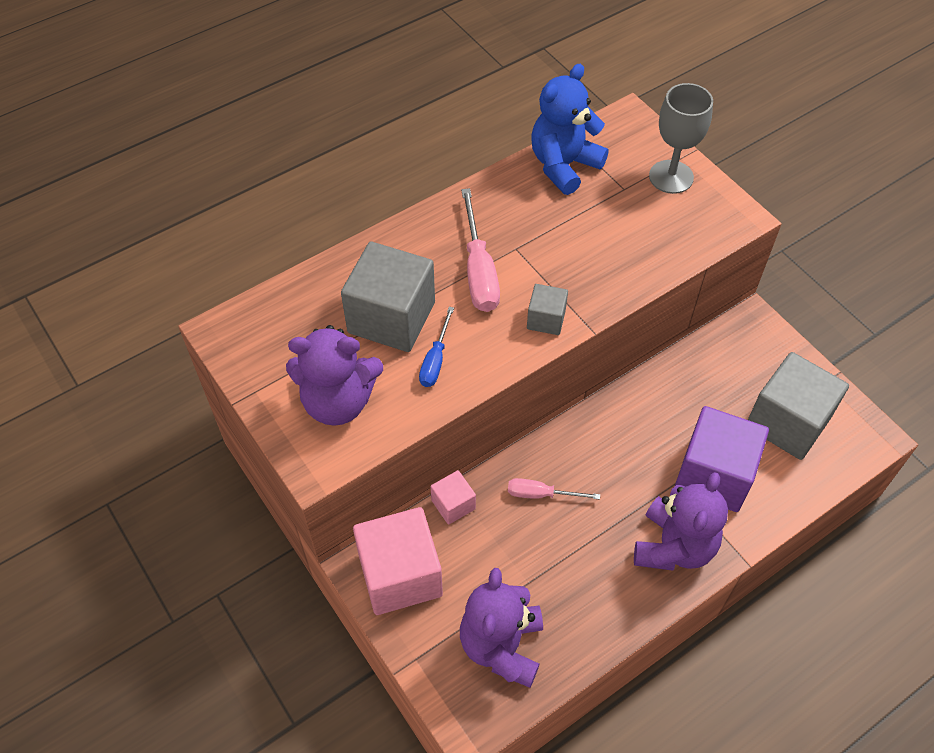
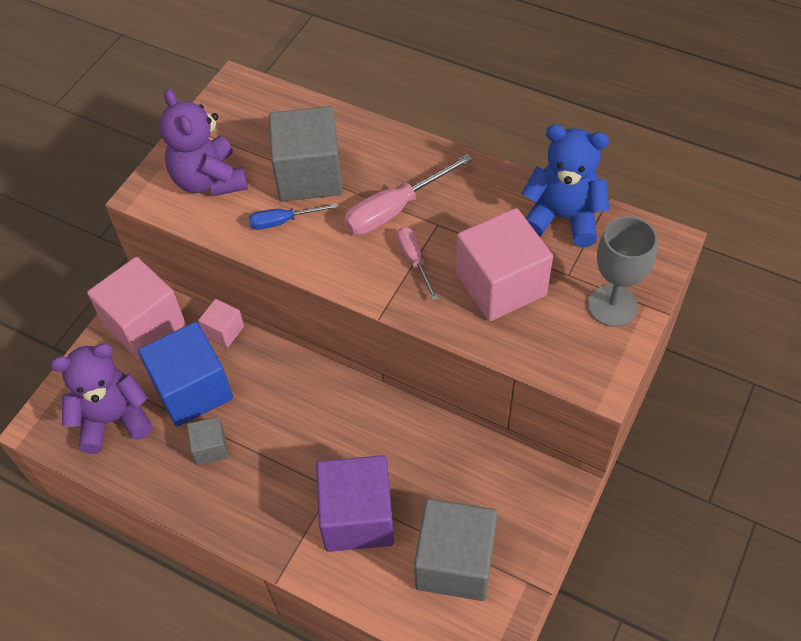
camera: 65 degrees right, 0 degrees up
(507, 558) = (192, 390): none -> blue cube
(541, 494) = (265, 388): pink screwdriver -> pink screwdriver (414, 260)
(546, 319) = (371, 277): grey cube -> grey cube (210, 448)
(608, 235) = (501, 285): none -> pink cube
(674, 546) = (264, 511): purple teddy bear -> none

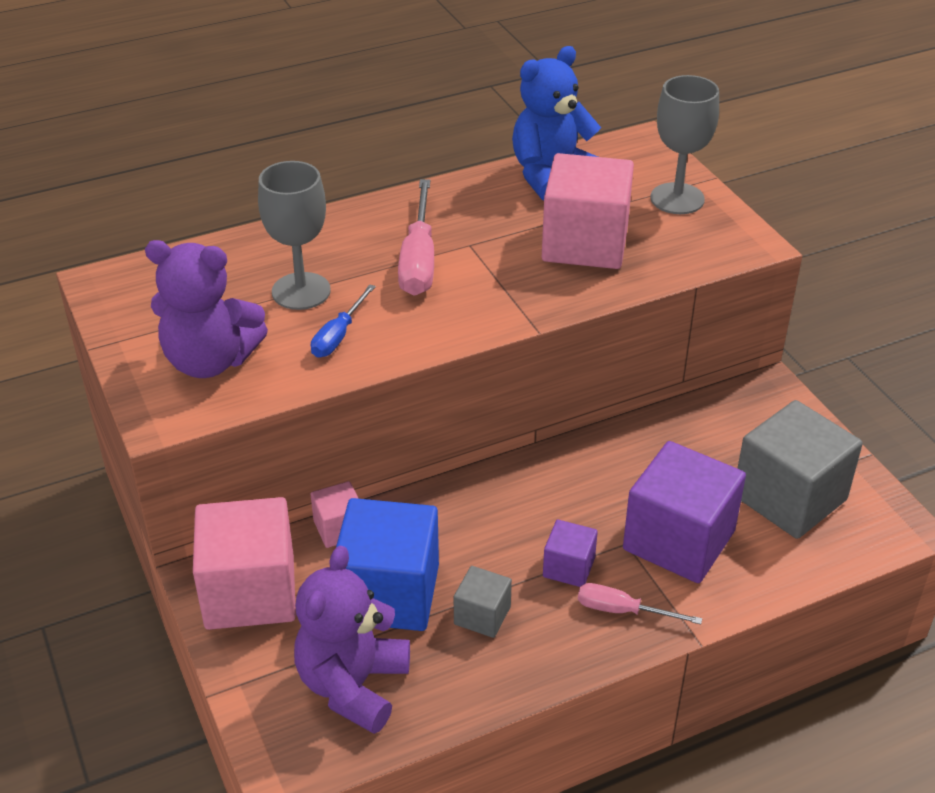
camera: 55 degrees left, 15 degrees down
(284, 469) = (568, 567): none -> purple cube
(309, 175) = (301, 291): grey cube -> grey goblet
(414, 260) = (495, 277): pink screwdriver -> pink screwdriver (622, 611)

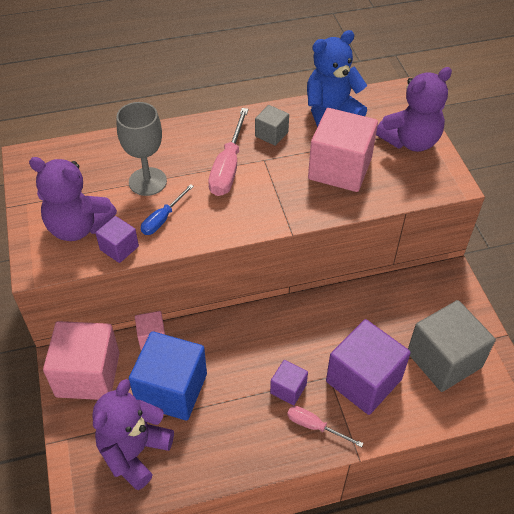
camera: 10 degrees right, 10 degrees up
(282, 380) = (119, 248): none -> purple cube
(482, 615) = (225, 415): grey cube -> grey cube (271, 134)
(677, 199) = (410, 141): grey goblet -> purple teddy bear

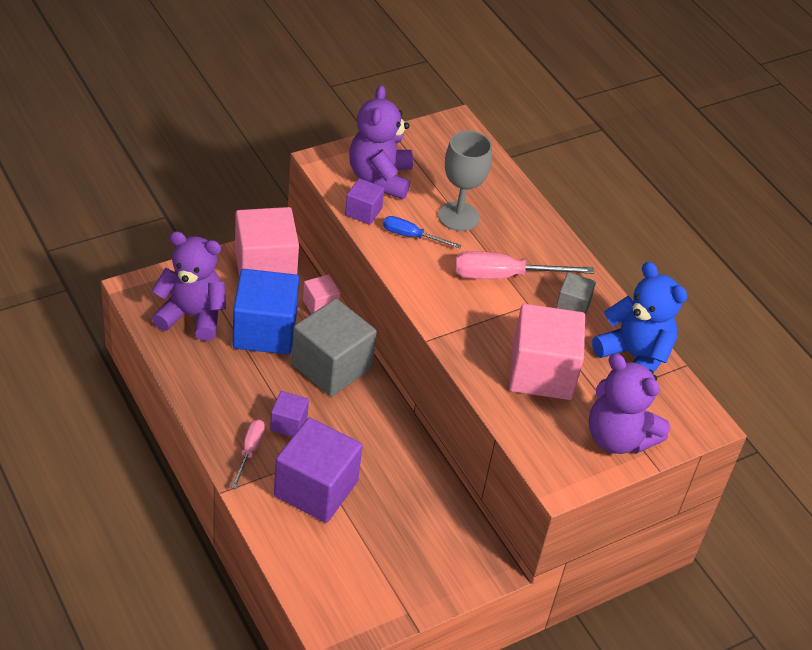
camera: 70 degrees right, 5 degrees down
(444, 360) = (363, 564): grey cube -> grey cube (331, 366)

